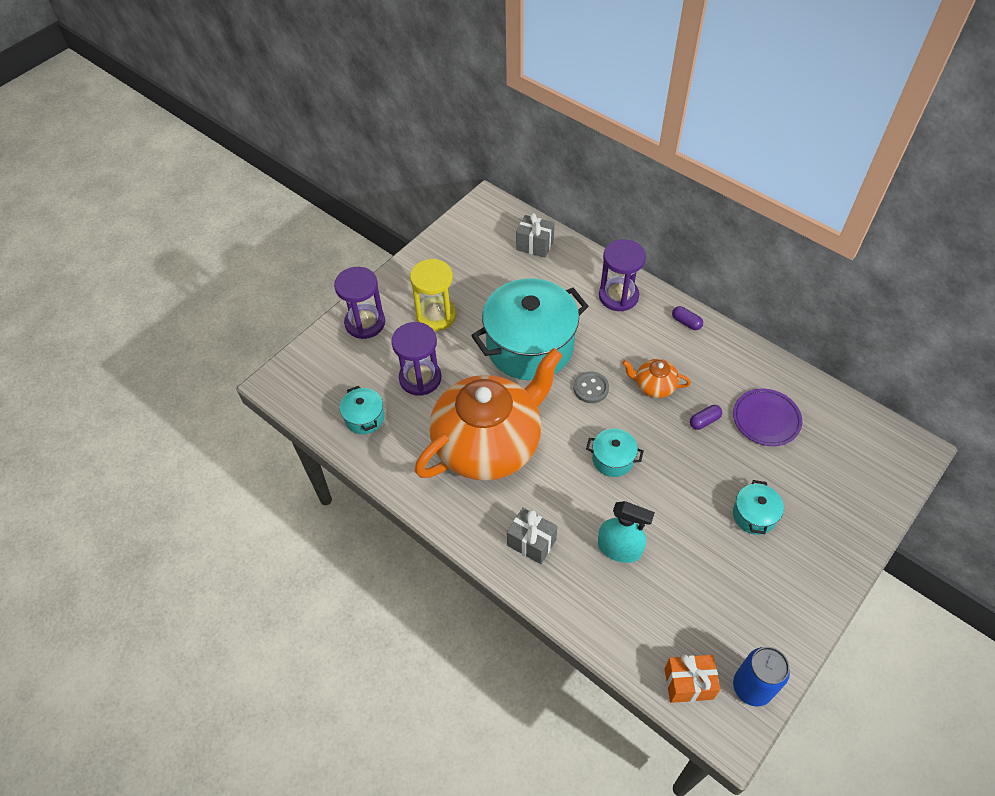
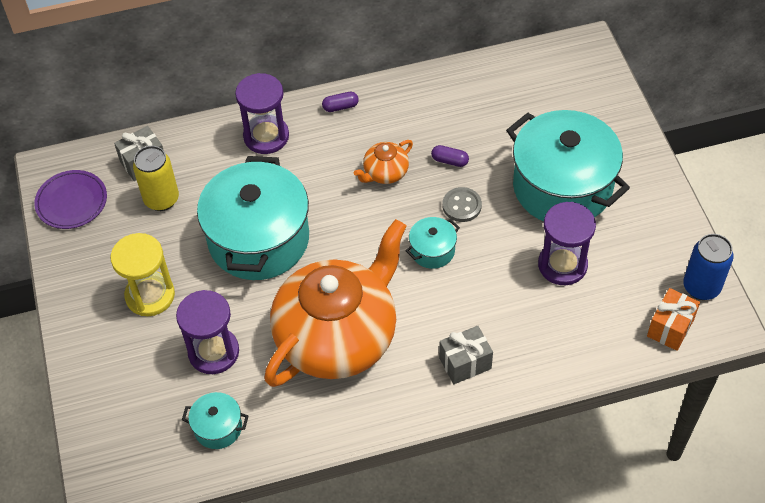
camera: 55 degrees left, 0 degrees up
(365, 323) = (100, 364): purple hourglass -> purple hourglass (562, 265)
(489, 444) = (338, 337): orange teapot -> orange teapot turned 45 degrees clockwise
(515, 273) = (161, 199): none -> yellow can
(591, 388) = (346, 221): grey button -> grey button (462, 206)
(619, 548) = (520, 300): turquoise spray bottle -> none
(704, 421) = (449, 161): purple capsule -> purple capsule turned 75 degrees counterclockwise
(754, 515) = (562, 187): turquoise pot -> turquoise pot, size x2.30
(766, 419) = (483, 118): purple plate -> purple plate (72, 202)

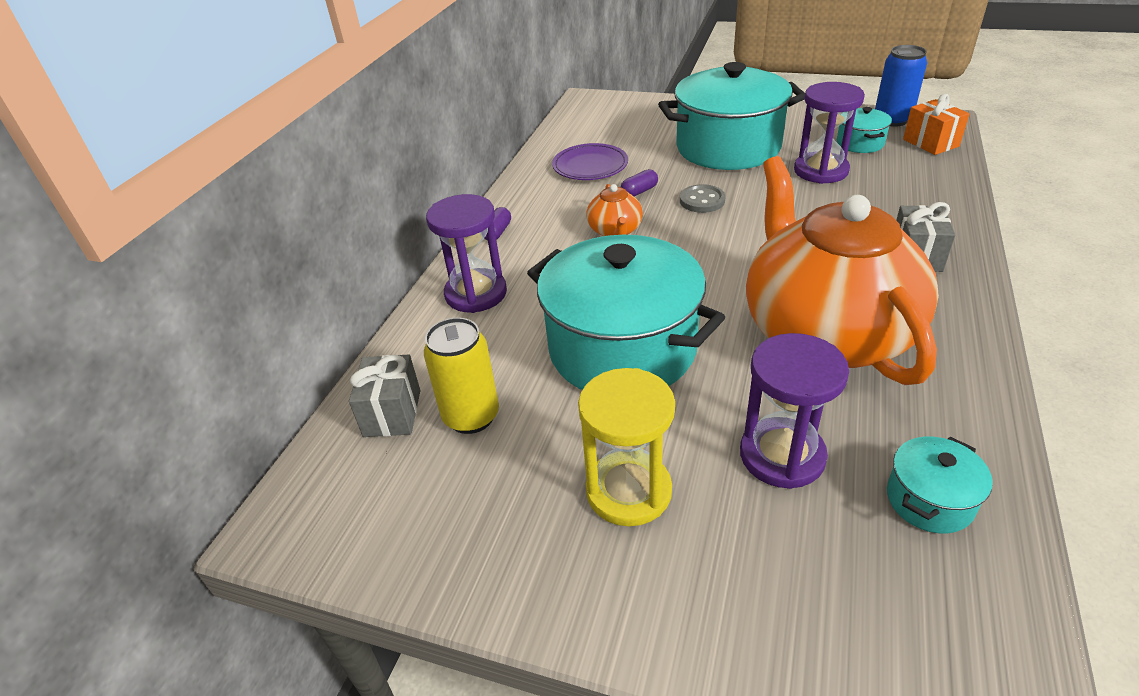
camera: 55 degrees left, 15 degrees down
(72, 202) = (369, 523): purple plate -> purple plate (590, 166)
(432, 251) = (745, 233): turquoise pot -> turquoise pot (860, 143)

